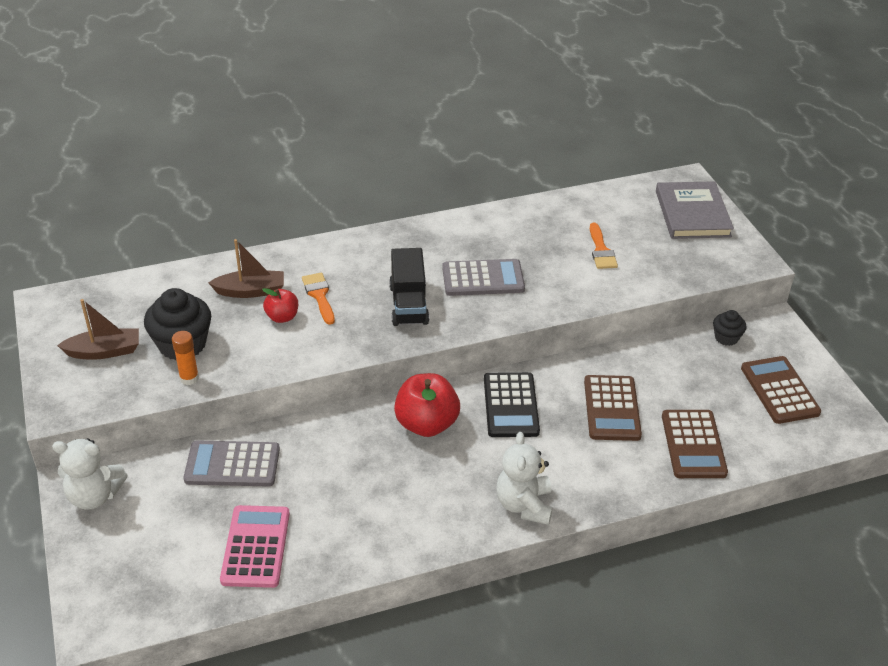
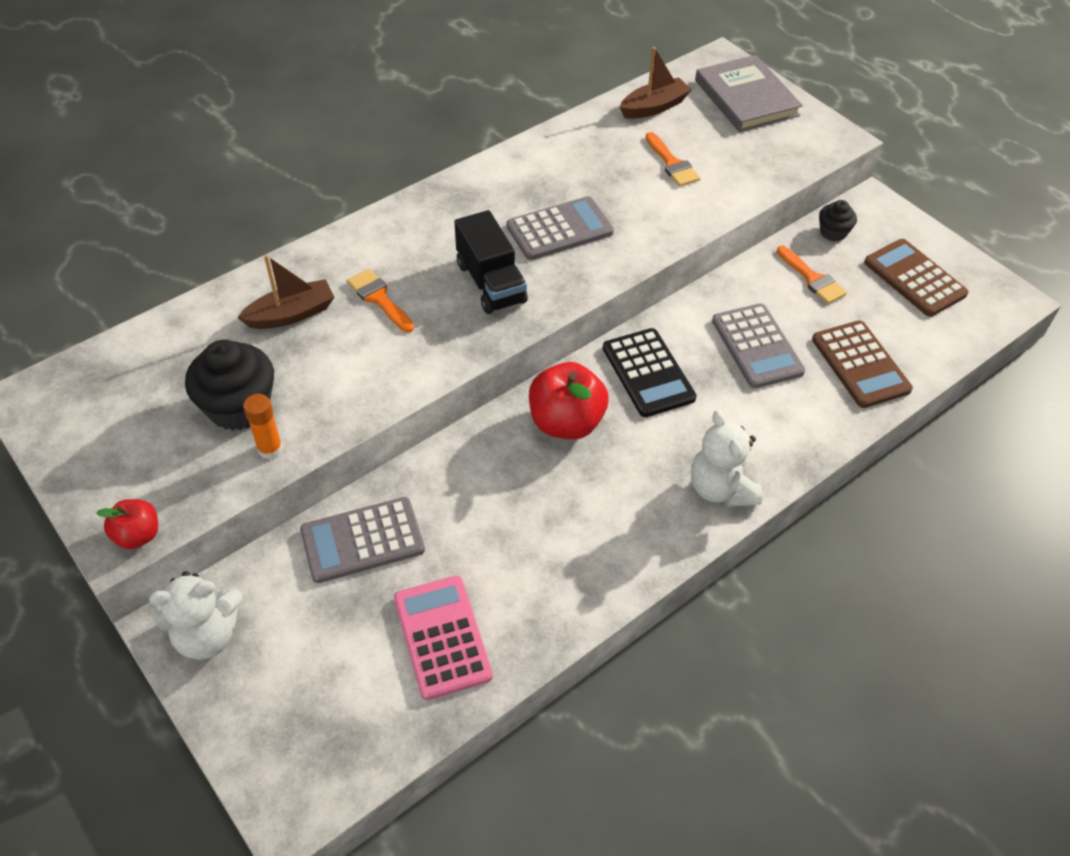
camera: 20 degrees left, 10 degrees up
(104, 351) = (141, 443): brown boat -> brown boat (654, 107)
(282, 317) = (347, 338): red apple -> red apple (138, 535)
(611, 408) = (757, 346): brown calculator -> grey calculator
(688, 369) = (812, 278): none -> orange brush

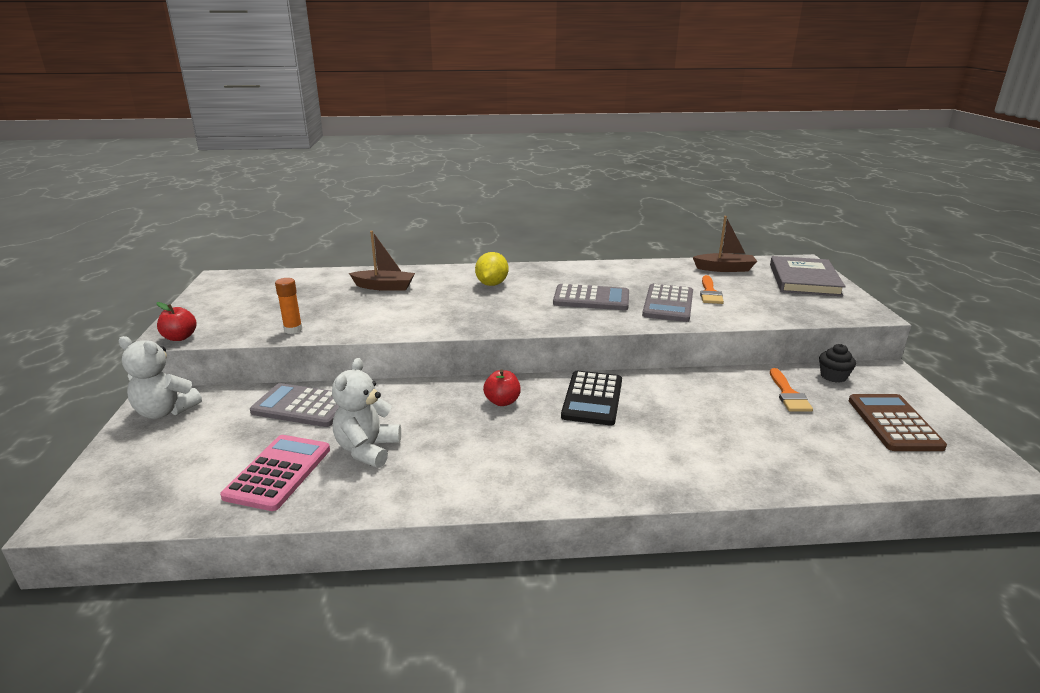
camera: 35 degrees right, 25 degrees down
(239, 407) = (304, 310): black cupcake -> none
(379, 299) = (440, 294): orange brush -> none
(421, 249) = (492, 284): none -> yellow lemon
(491, 283) = (515, 307): black truck -> none
(566, 422) = (502, 401): red apple -> red apple, size x0.56
(721, 489) = (577, 480): white teddy bear -> white teddy bear (367, 450)
(757, 346) = (698, 414): grey calculator -> grey calculator (668, 304)
(860, 364) = (787, 455): brown calculator -> none

